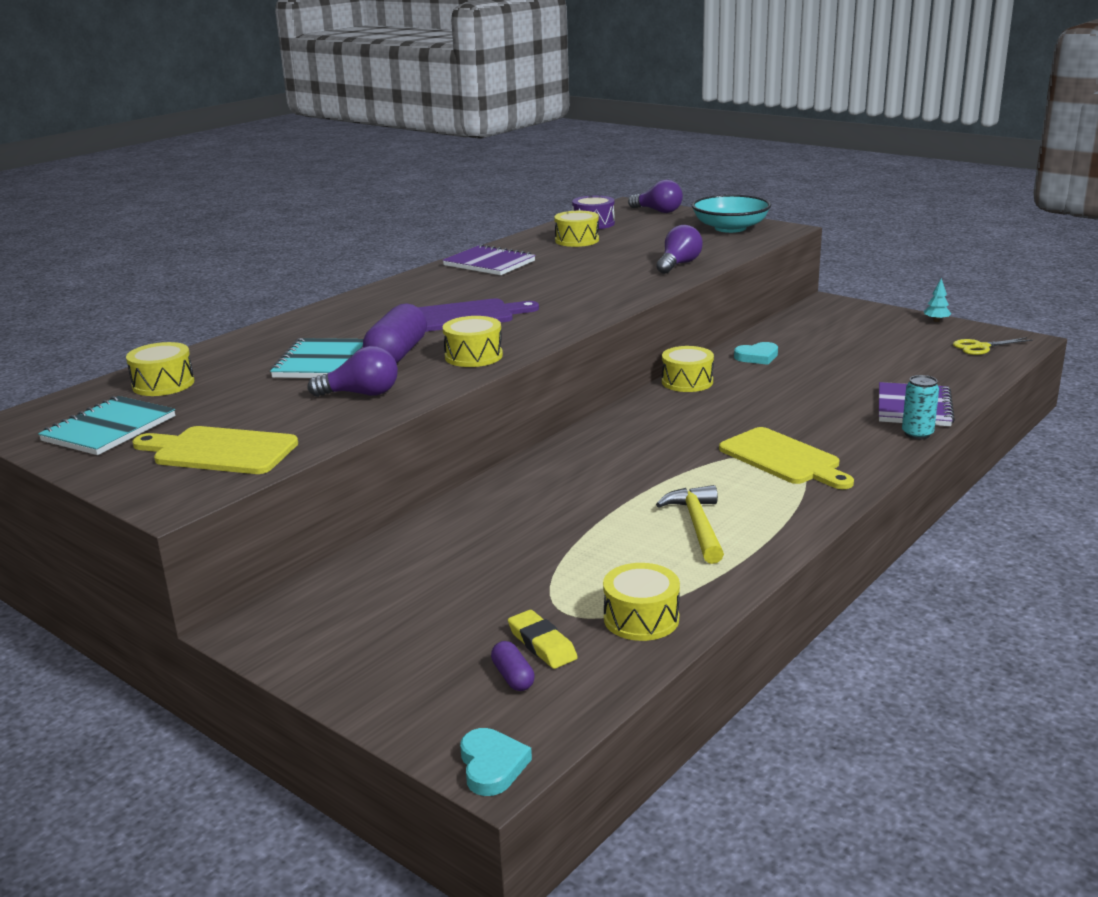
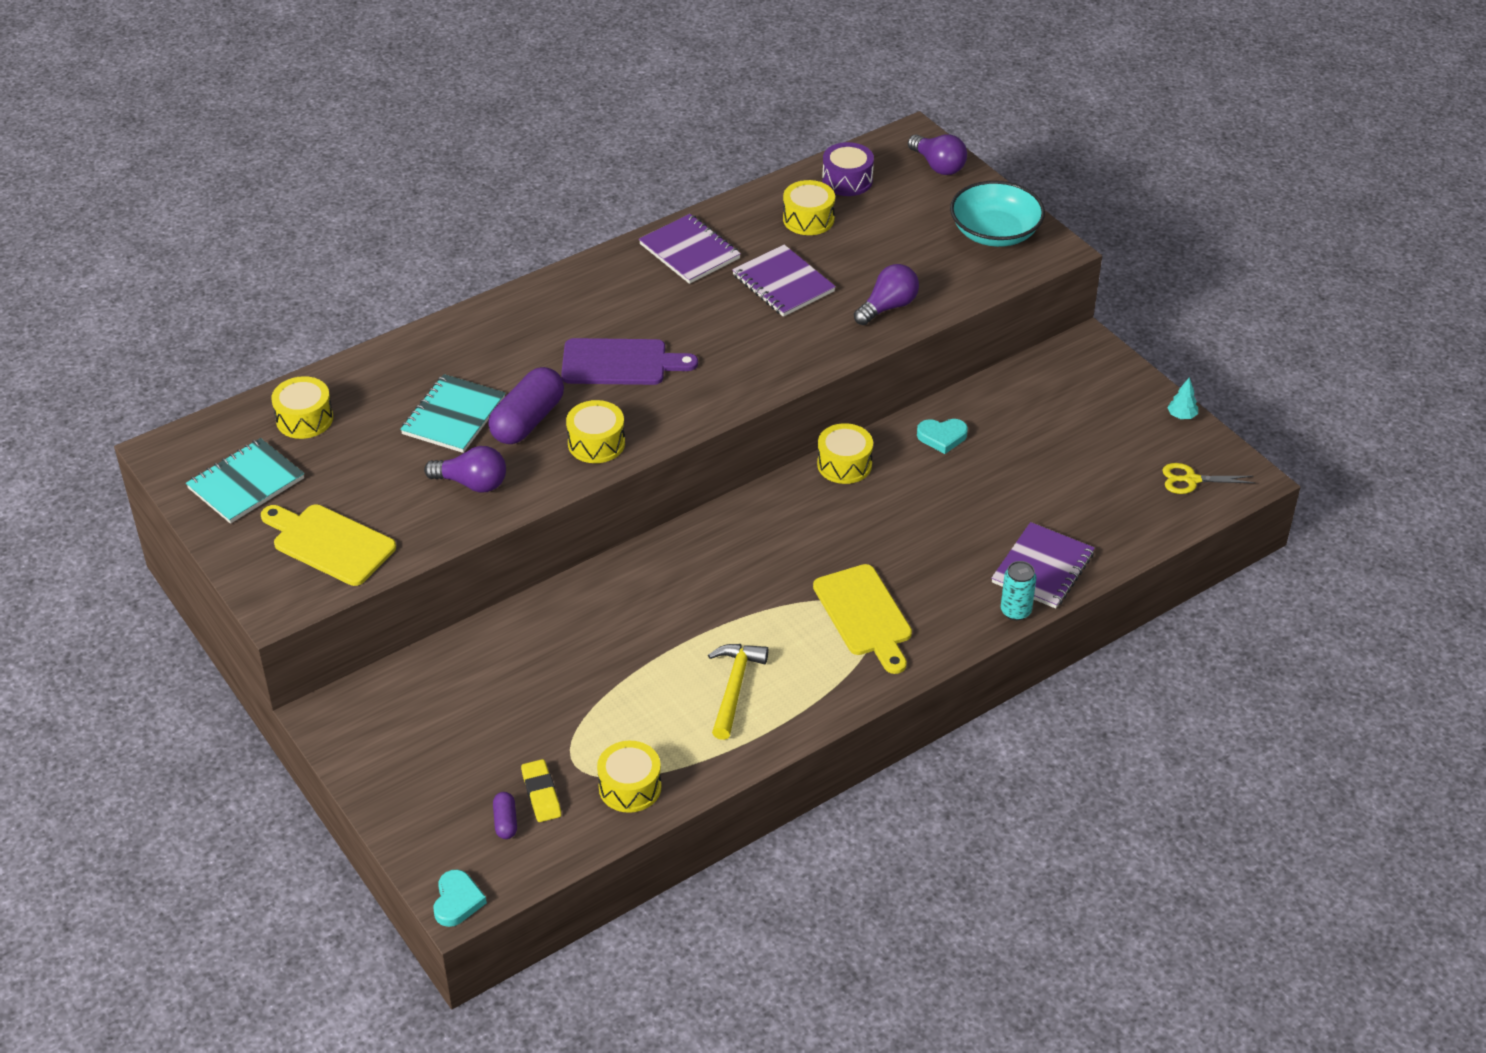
camera: 15 degrees right, 20 degrees up
(581, 266) = (783, 283): none -> purple notebook

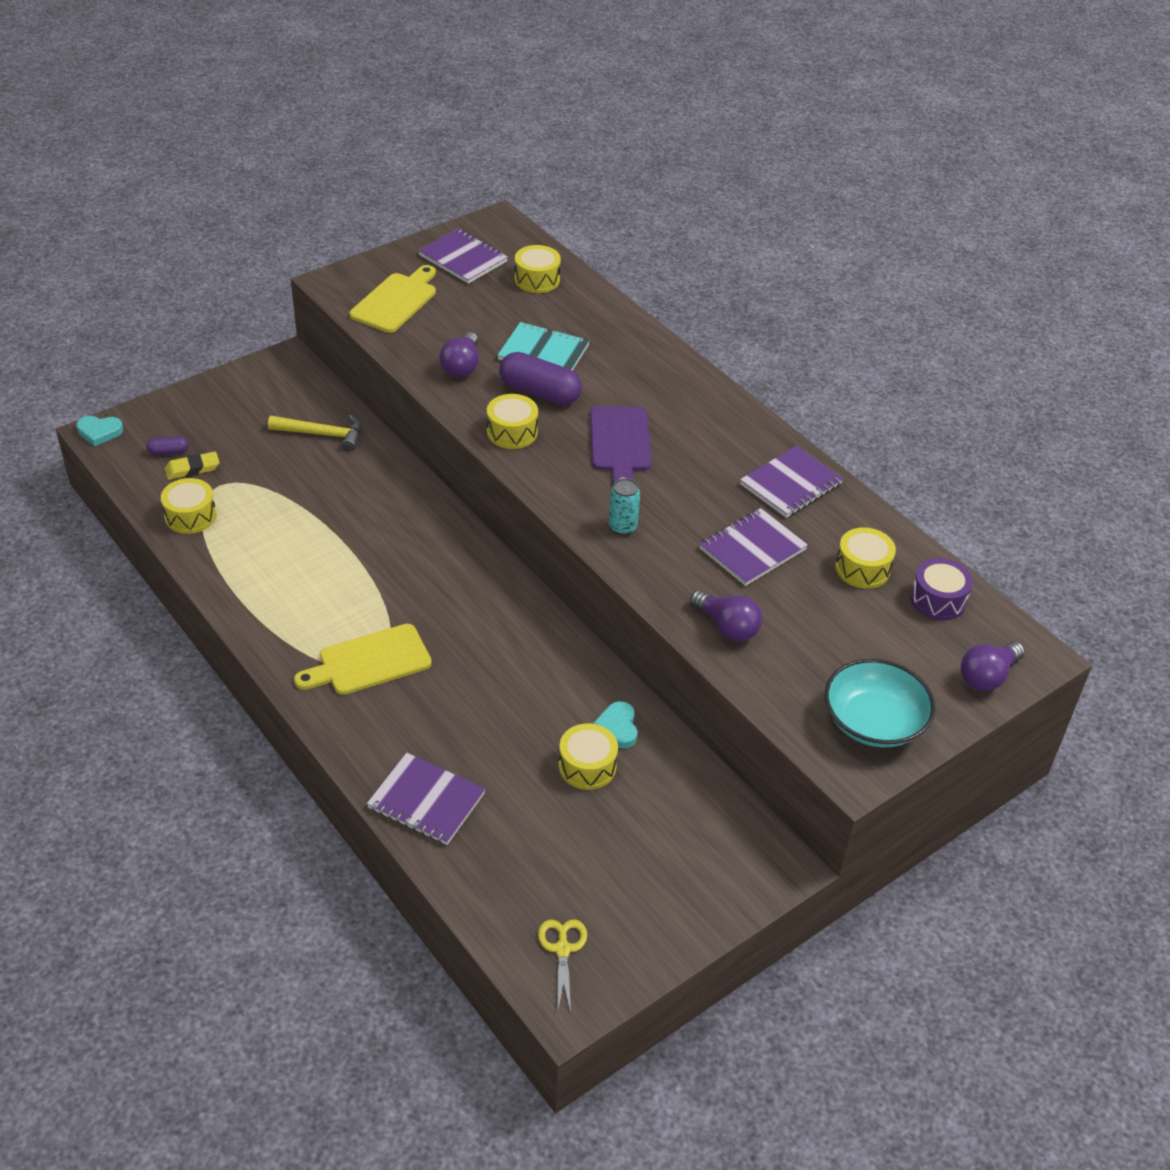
camera: 85 degrees right, 0 degrees up
(246, 483) = (463, 258): turquoise notebook -> purple notebook
(734, 687) = (289, 575): yellow hammer -> yellow hammer (323, 434)
(844, 464) = (572, 651): yellow drum -> yellow drum (587, 766)
(1015, 611) = (367, 775): turquoise can -> turquoise can (622, 527)
(1181, 416) = (671, 950): turquoise tree -> none

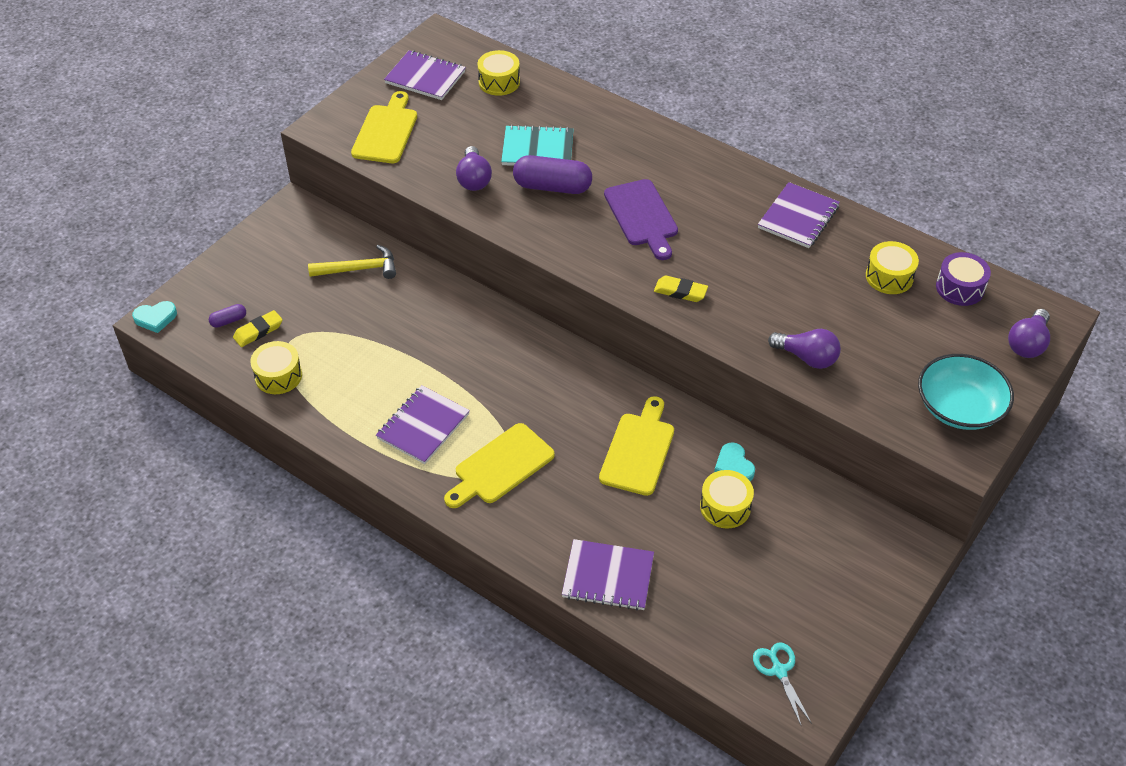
camera: 15 degrees left, 5 degrees up
(512, 432) = (546, 229): yellow drum -> none
(522, 684) = (638, 450): none -> yellow cutting board
(562, 949) = (779, 670): yellow scissors -> turquoise scissors
(622, 527) = (680, 291): turquoise can -> yellow eraser
(752, 549) = (794, 283): purple notebook -> purple notebook (423, 426)

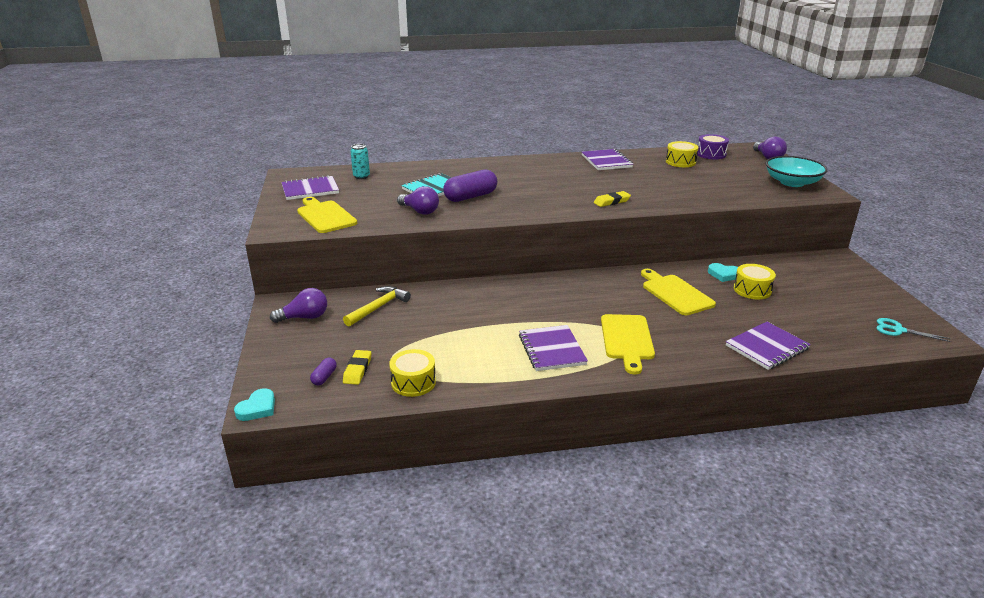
camera: 45 degrees left, 20 degrees down
(499, 82) = (361, 176): yellow drum -> turquoise can
(642, 216) = (538, 188): purple cutting board -> none
(807, 357) = (709, 196): purple light bulb -> purple light bulb (304, 317)

